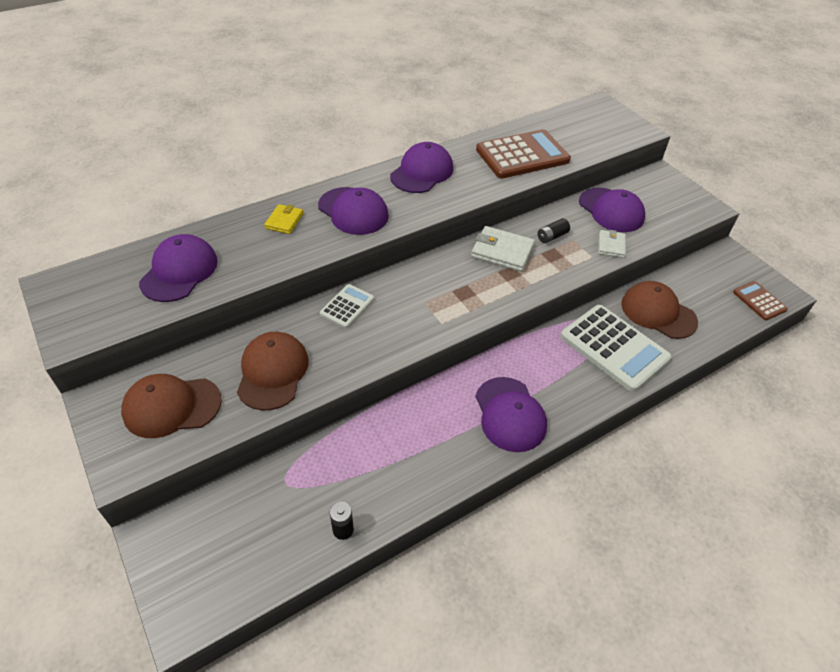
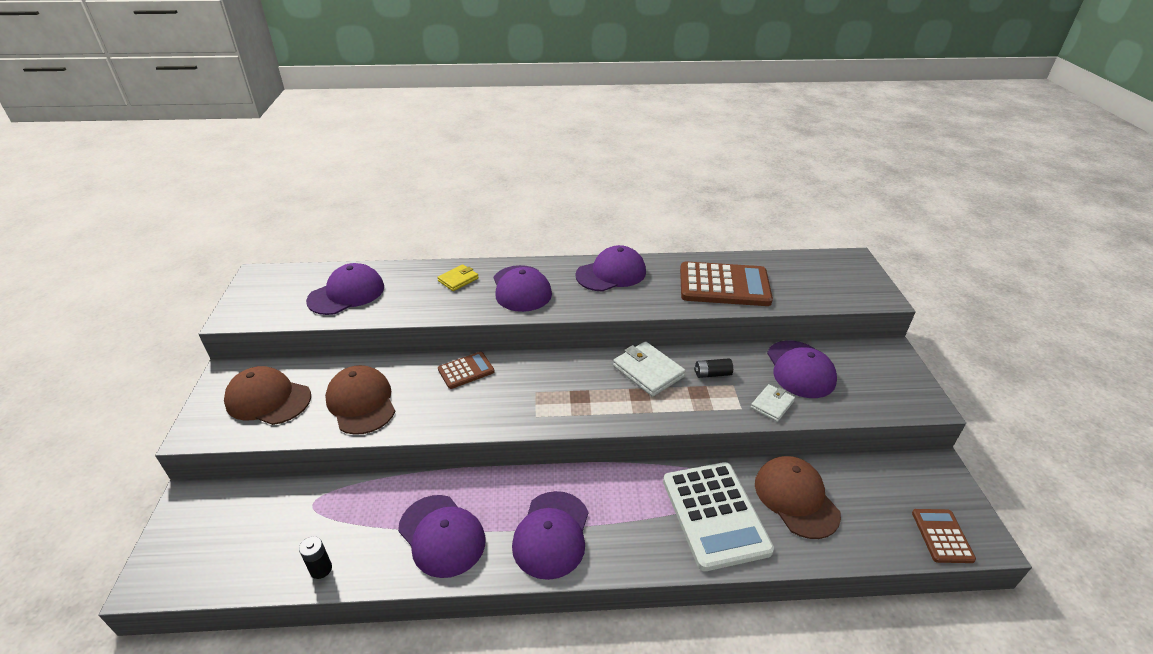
camera: 30 degrees right, 10 degrees down
(272, 372) = (361, 402): brown cap -> brown cap turned 60 degrees counterclockwise
(347, 306) = (466, 370): white calculator -> brown calculator
(424, 455) = (442, 535): none -> purple cap

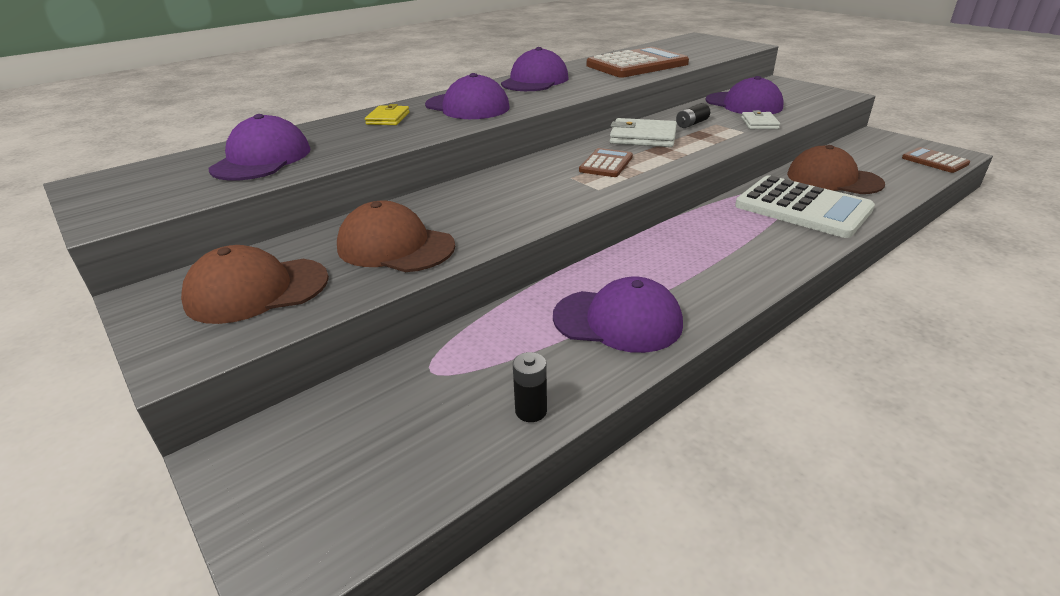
camera: 35 degrees left, 5 degrees down
(466, 370) = (478, 188): brown calculator -> brown calculator (606, 164)
(551, 534) = (711, 272): purple cap -> none

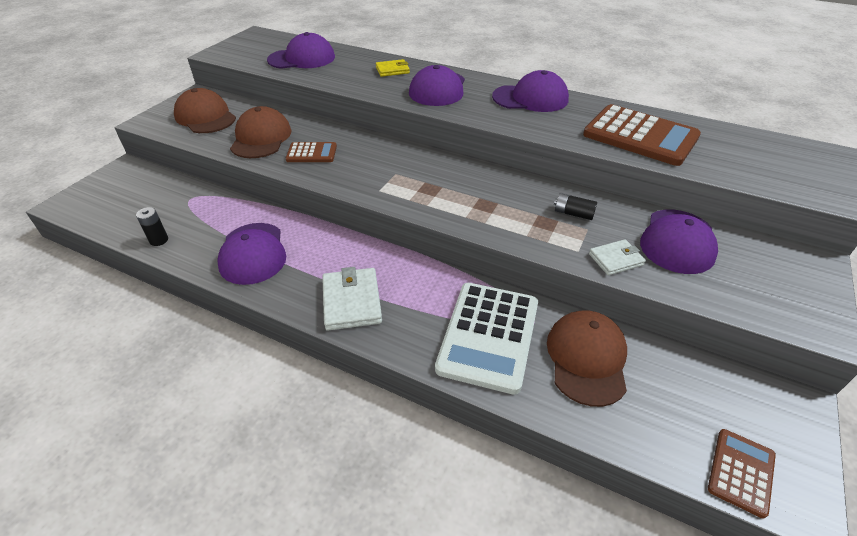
camera: 65 degrees right, 10 degrees up
(606, 164) = (432, 184): brown calculator -> brown calculator (311, 153)
(643, 137) = (510, 191): white wallet -> white wallet (351, 301)

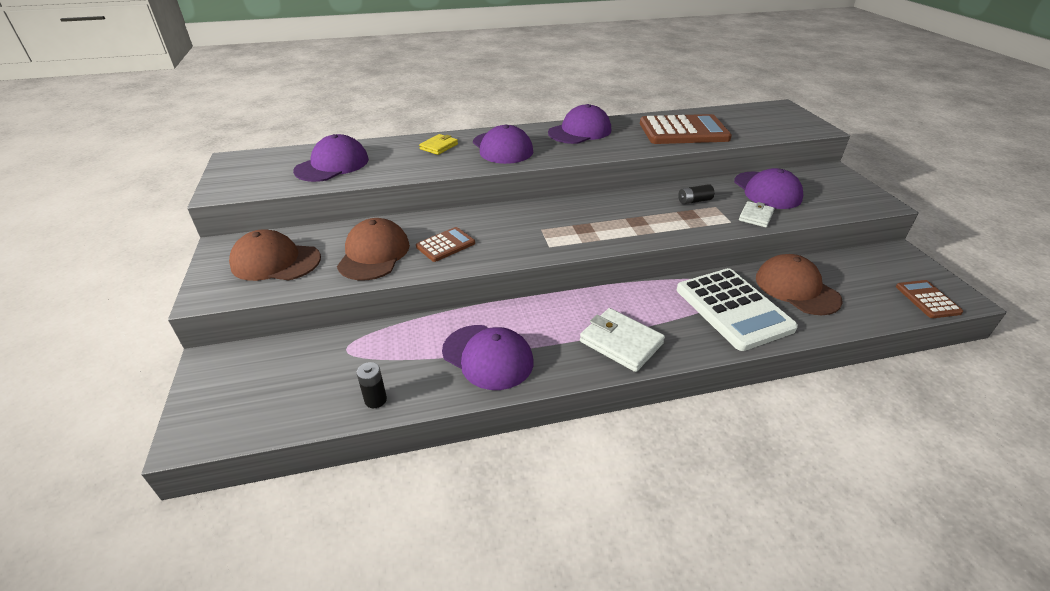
camera: 40 degrees left, 5 degrees down
(261, 138) = (374, 254): brown cap -> brown cap turned 45 degrees clockwise

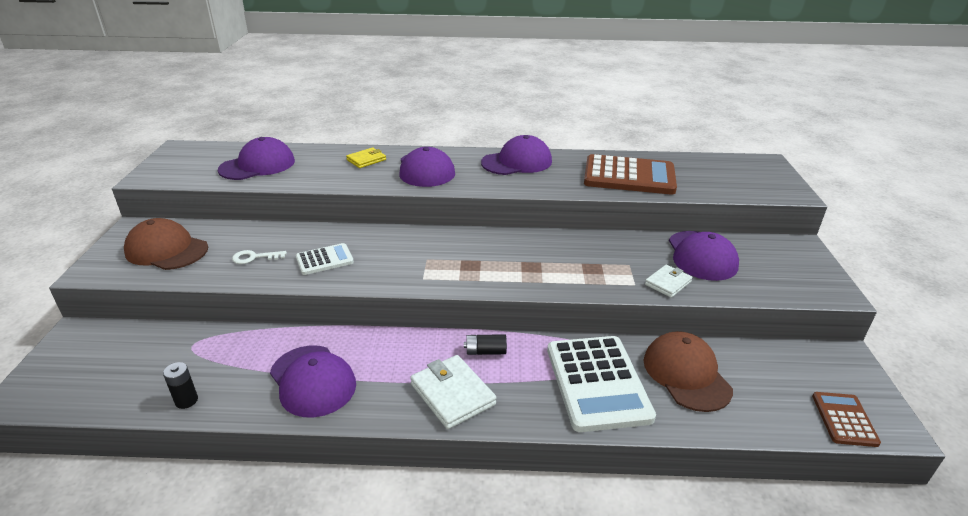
camera: 15 degrees right, 5 degrees down
(374, 254) = (254, 257): brown cap -> white key
(445, 245) = (324, 260): brown calculator -> white calculator
(694, 201) = (609, 254): black battery -> black battery (485, 351)

